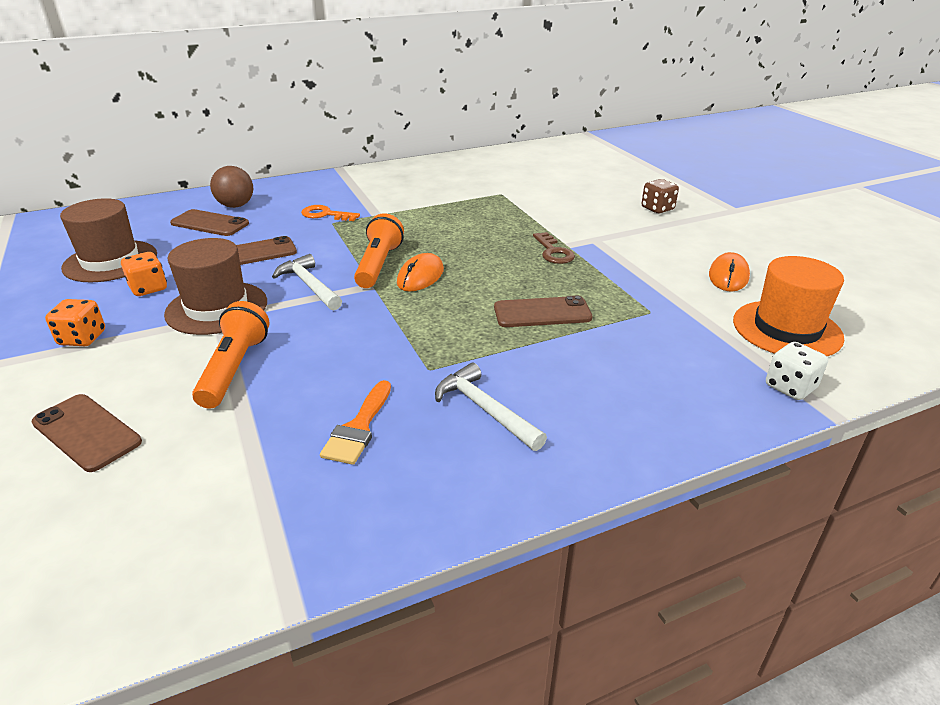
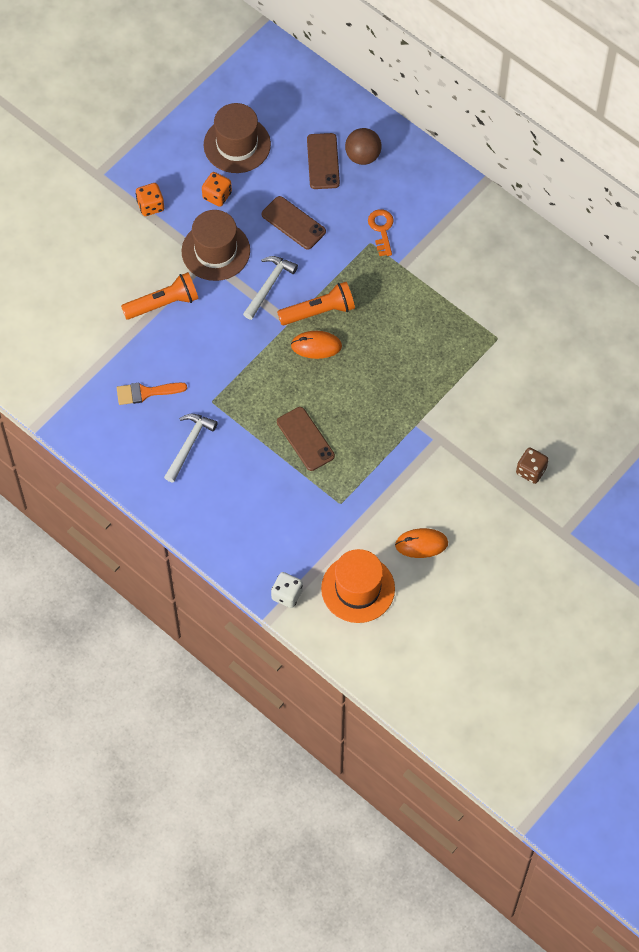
camera: 65 degrees right, 30 degrees up
(87, 432) = (84, 275): brown phone -> none
(553, 252) = (400, 417): brown key -> none

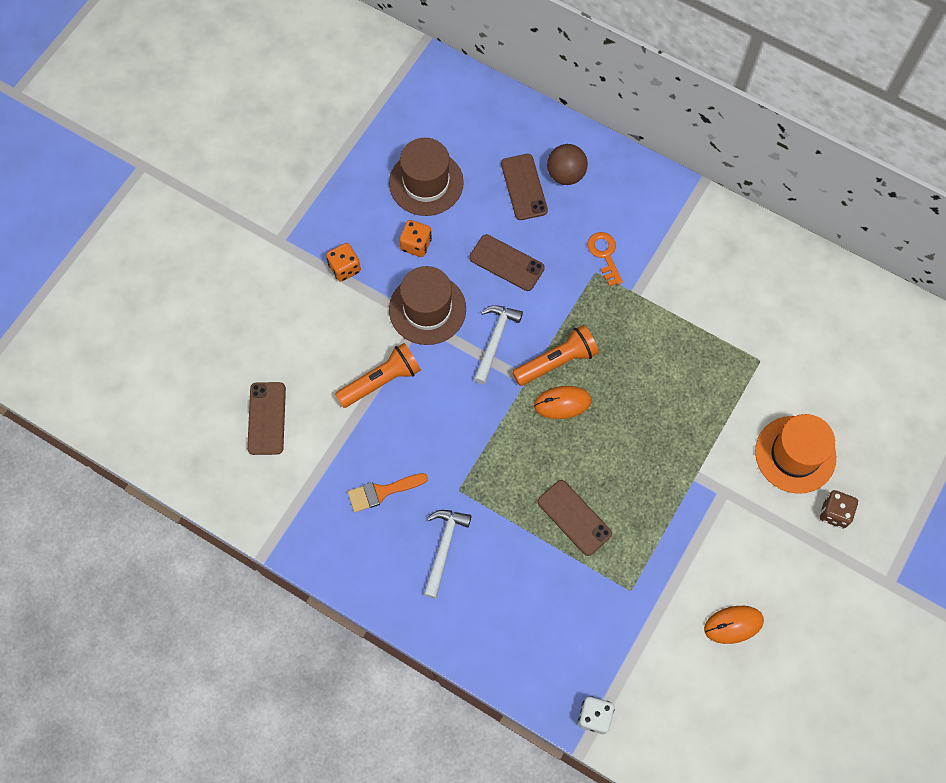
camera: 10 degrees left, 5 degrees up
(59, 318) = (267, 418): none -> brown phone
(358, 588) = (674, 694): orange hat -> orange hat (795, 454)

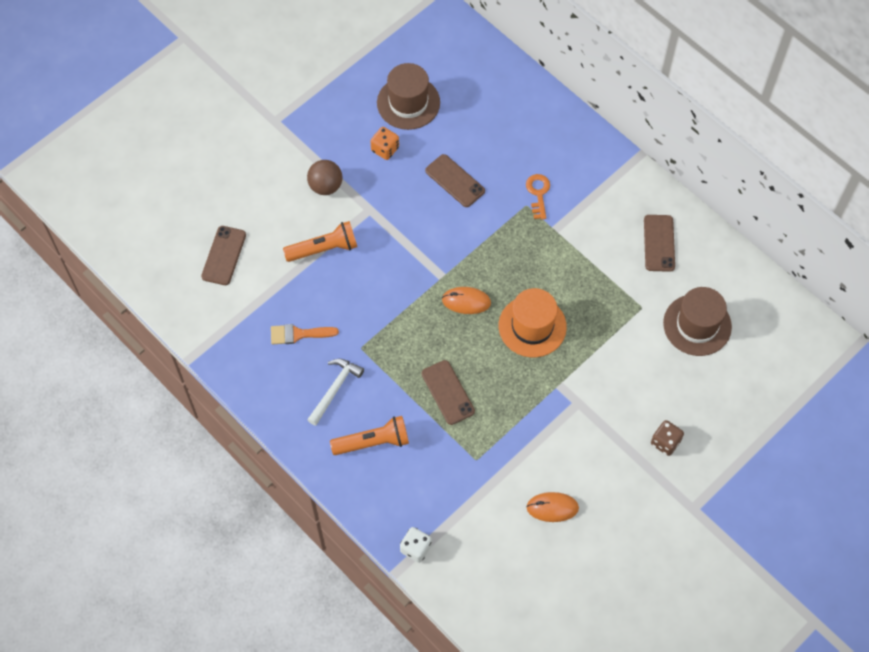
camera: 15 degrees right, 5 degrees down
(344, 268) = (321, 154): orange dice -> none
(427, 309) = (378, 202): brown hat -> brown hat (697, 325)
(495, 340) = (426, 239): white hammer -> none
(524, 187) = (488, 124): brown phone -> brown phone (659, 243)
(557, 362) = (472, 268): orange flashlight -> orange flashlight (373, 442)
(565, 174) = (526, 122): brown ball -> brown ball (325, 186)
(795, 454) = (647, 388): orange hat -> orange hat (532, 326)

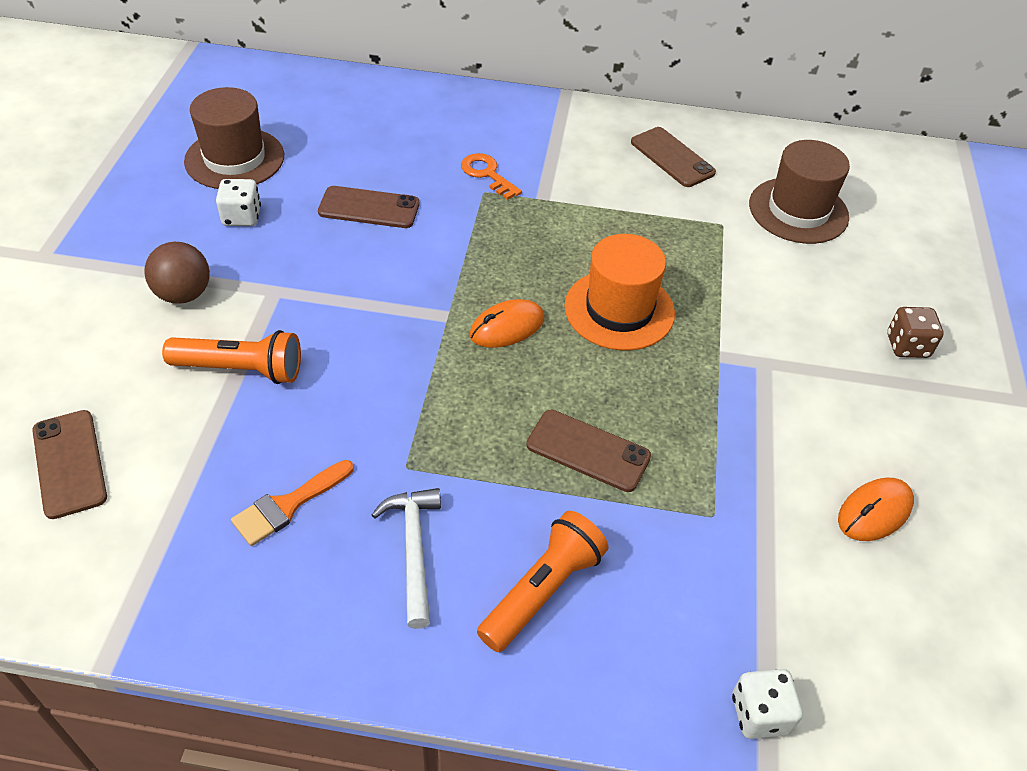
camera: 40 degrees left, 15 degrees down
(324, 249) = (241, 370): orange flashlight -> orange flashlight turned 60 degrees clockwise
(385, 149) = (242, 217): orange dice -> white dice

